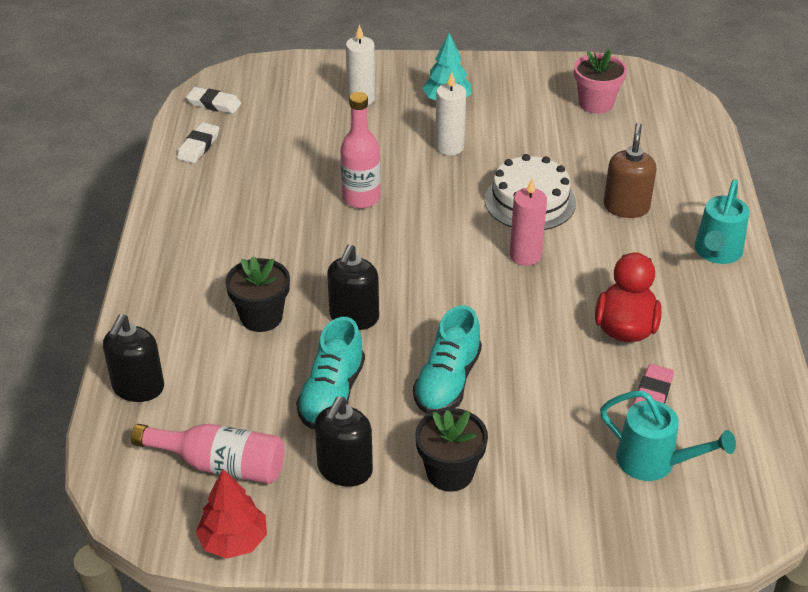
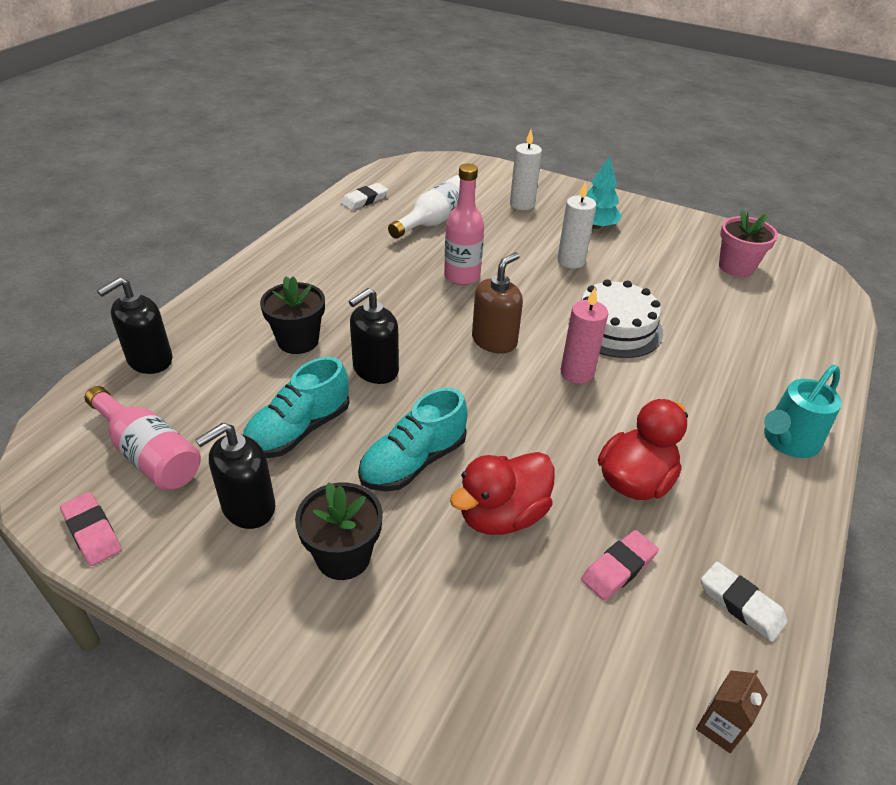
camera: 25 degrees right, 0 degrees up
(214, 104) = (402, 175): white eraser -> white eraser (741, 604)
(234, 541) = (92, 532): red tree -> pink eraser
(290, 146) = (435, 221): none -> white bottle
(545, 394) = (502, 515): none -> red duck
(626, 207) = (711, 364): brown soap dispenser -> brown soap dispenser (494, 341)
(654, 463) = (573, 649): turquoise watering can -> none
(772, 468) = (720, 727): none -> brown carton

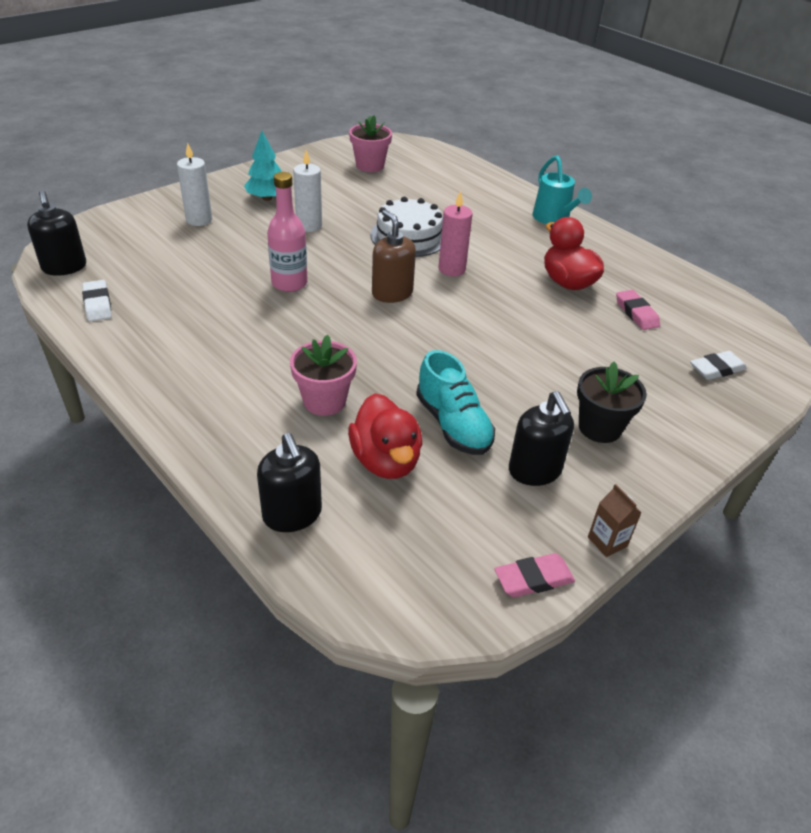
camera: 70 degrees left, 0 degrees up
(148, 454) = (443, 529): pink bottle -> none
(298, 341) = (324, 401): black flower pot -> pink flower pot
(375, 370) = (395, 364): black soap dispenser -> black soap dispenser (64, 267)
(413, 462) = (515, 371): turquoise shoe -> none
(435, 221) = (183, 272): white bottle -> none
(502, 515) = (581, 344): red duck -> red duck (386, 461)
(720, 727) = (744, 317): brown carton -> brown carton (607, 541)
(741, 604) = (670, 282): white eraser -> white eraser (716, 369)

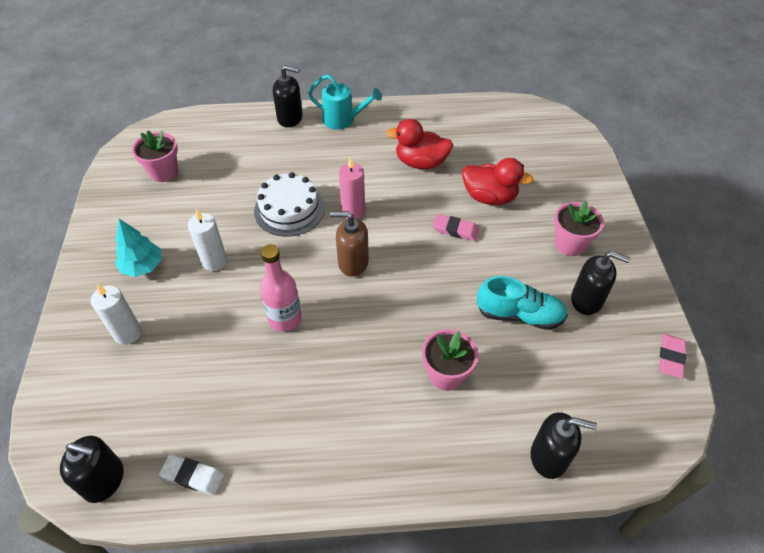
camera: 50 degrees left, 10 degrees up
(386, 461) = (530, 373): red duck -> red duck (489, 197)
(513, 193) = (290, 118): none -> black soap dispenser
(599, 427) = (569, 244): black flower pot -> pink flower pot
(607, 541) = (661, 304): brown carton -> none
(636, 313) = (479, 153): pink eraser -> pink eraser (455, 230)
(716, 369) = (555, 156): white eraser -> none

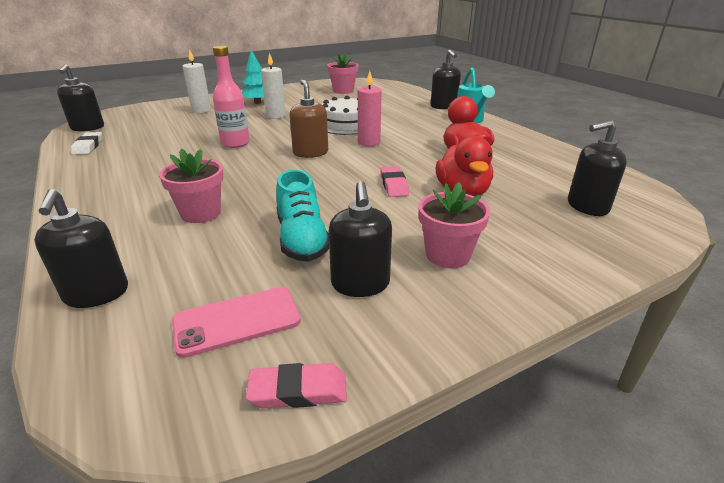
camera: 65 degrees right, 20 degrees down
(538, 147) = (587, 206): none -> black soap dispenser
(605, 374) = (237, 321): none -> pink phone

